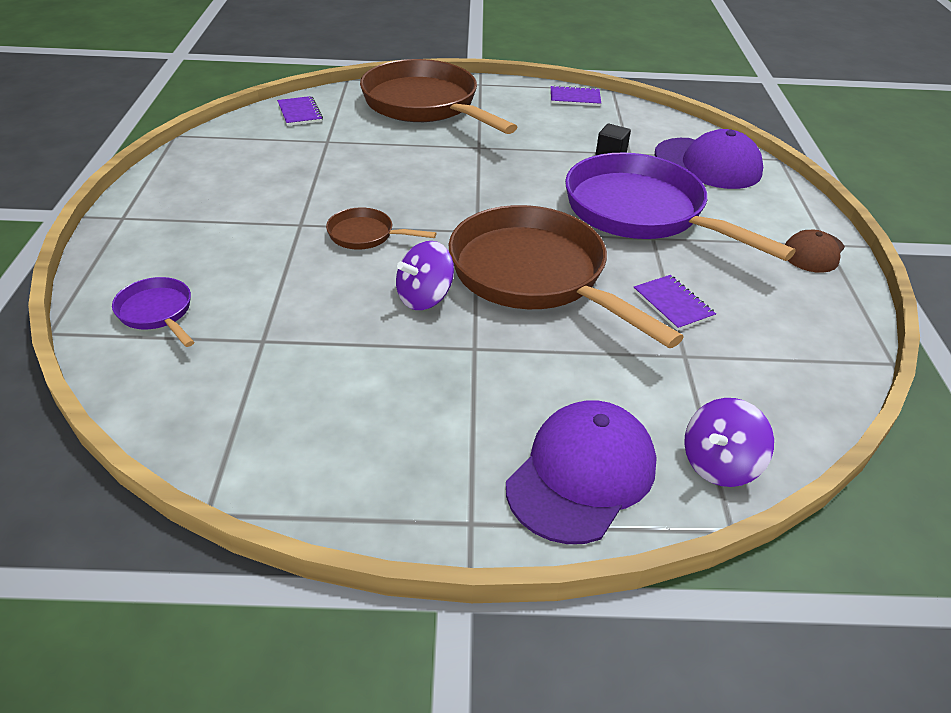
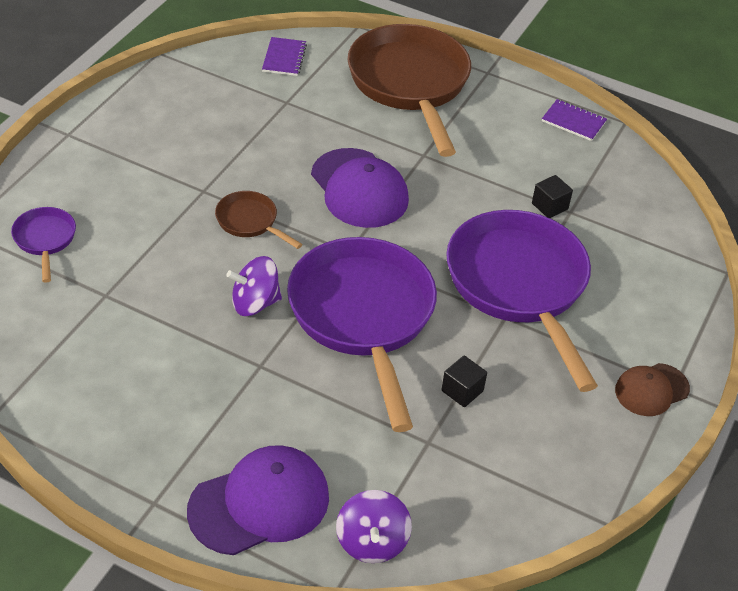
camera: 25 degrees right, 5 degrees up
(534, 276) = (363, 316): brown pan -> purple pan
(673, 304) = (462, 391): purple notebook -> black cube
(708, 164) = (641, 252): purple cap -> purple cap (359, 189)
(719, 464) = (372, 542): purple spinning top -> purple spinning top turned 75 degrees counterclockwise

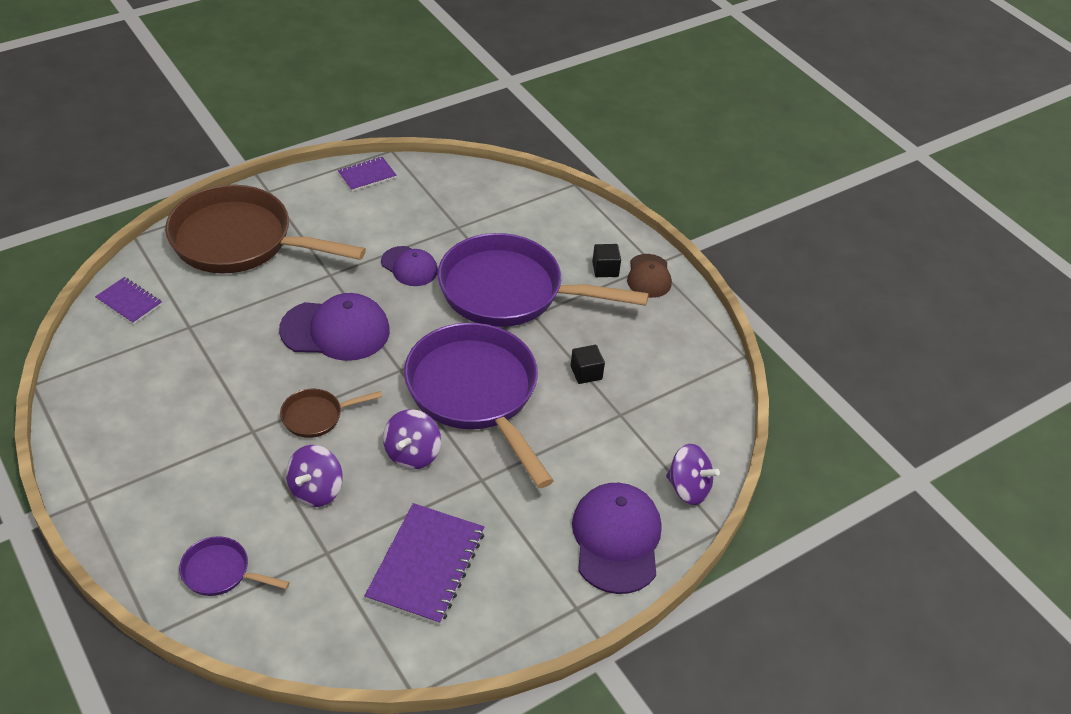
camera: 60 degrees left, 0 degrees up
(134, 368) = (426, 565): none -> purple notebook
(168, 258) = (316, 490): none -> purple spinning top
(363, 316) = (475, 393): purple pan -> purple pan turned 45 degrees clockwise
(483, 201) = (409, 266): none -> purple cap
(549, 206) = (444, 234): black cube -> black cube (605, 269)

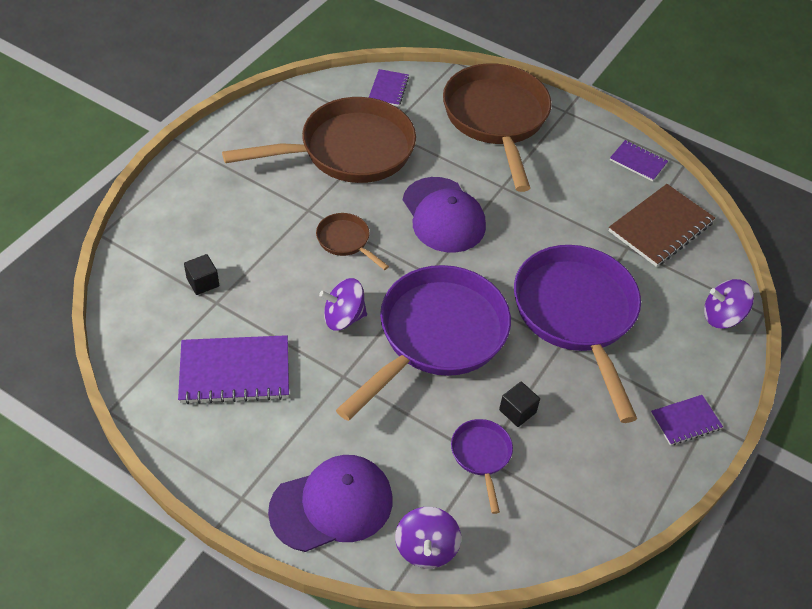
camera: 65 degrees right, 5 degrees up
(194, 367) = (349, 151): none -> brown pan
(220, 572) = (169, 248): purple pan -> purple pan (481, 455)
(316, 490) = (272, 271): purple spinning top -> purple spinning top (722, 316)
(409, 266) = (551, 233): purple cap -> none
(450, 197) = (660, 227): none -> brown notebook
(605, 269) = (665, 380): black cube -> black cube (203, 282)
(649, 276) = (685, 421): brown cap -> purple notebook

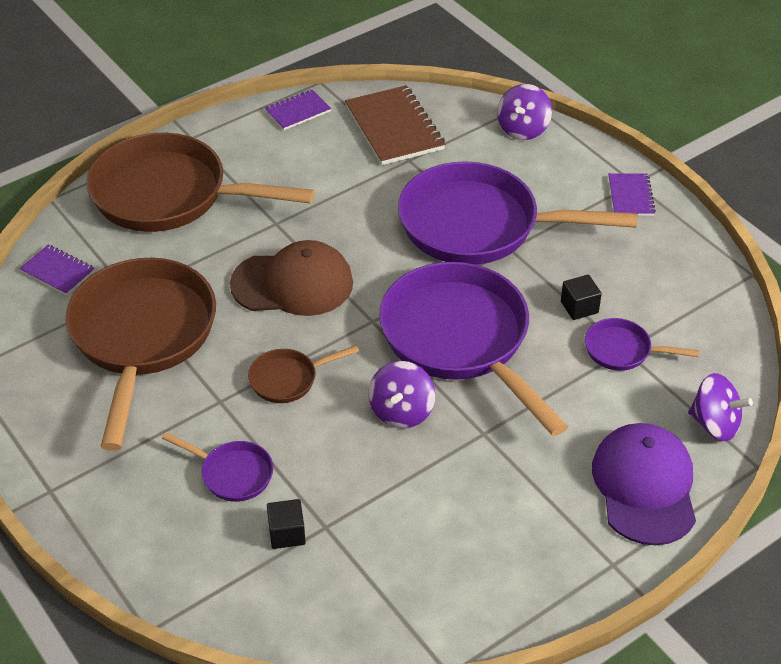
camera: 65 degrees left, 5 degrees down
(235, 371) = (438, 531): purple notebook -> none
(245, 237) = (232, 474): none -> purple pan
(443, 215) = (293, 284): purple cap -> brown cap

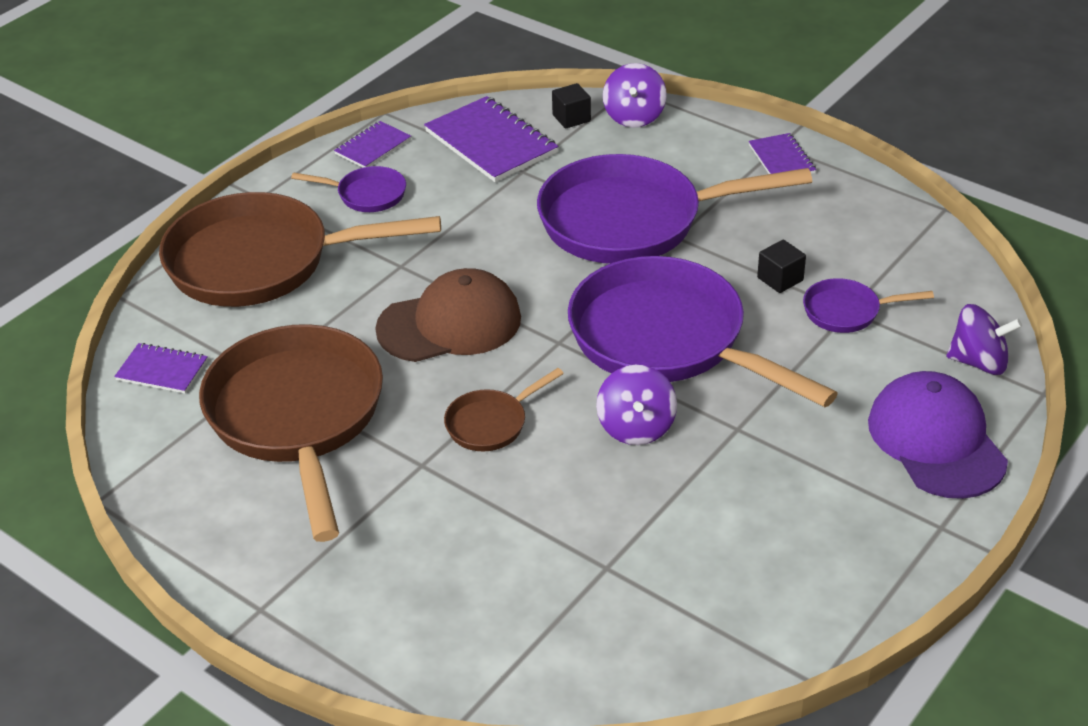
camera: 15 degrees left, 5 degrees down
(232, 474) = (473, 538): purple pan -> purple pan (367, 195)
(287, 533) = (565, 585): black cube -> black cube (571, 118)
(394, 128) = (491, 142): brown notebook -> purple notebook

